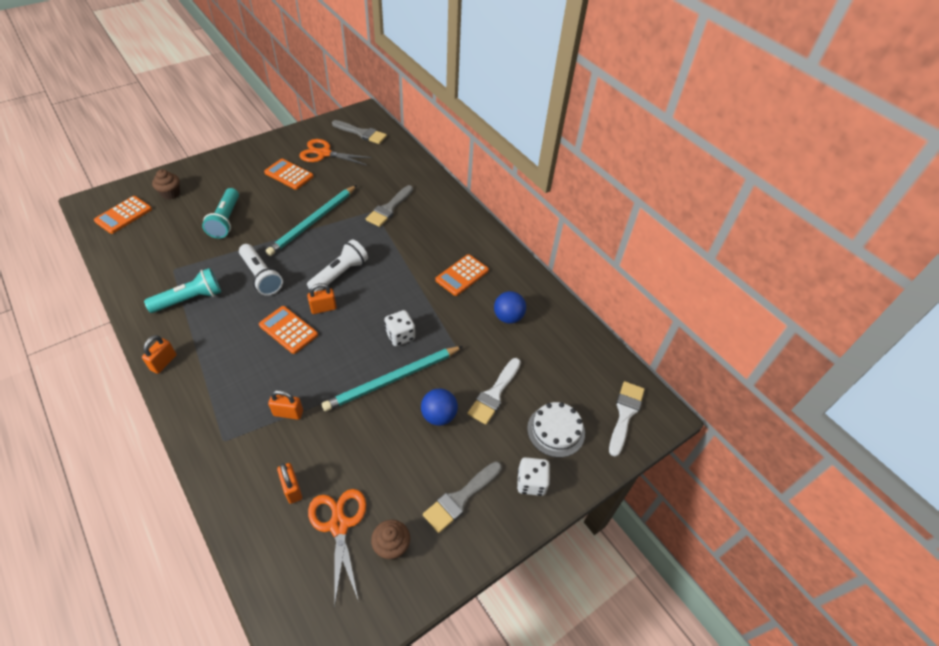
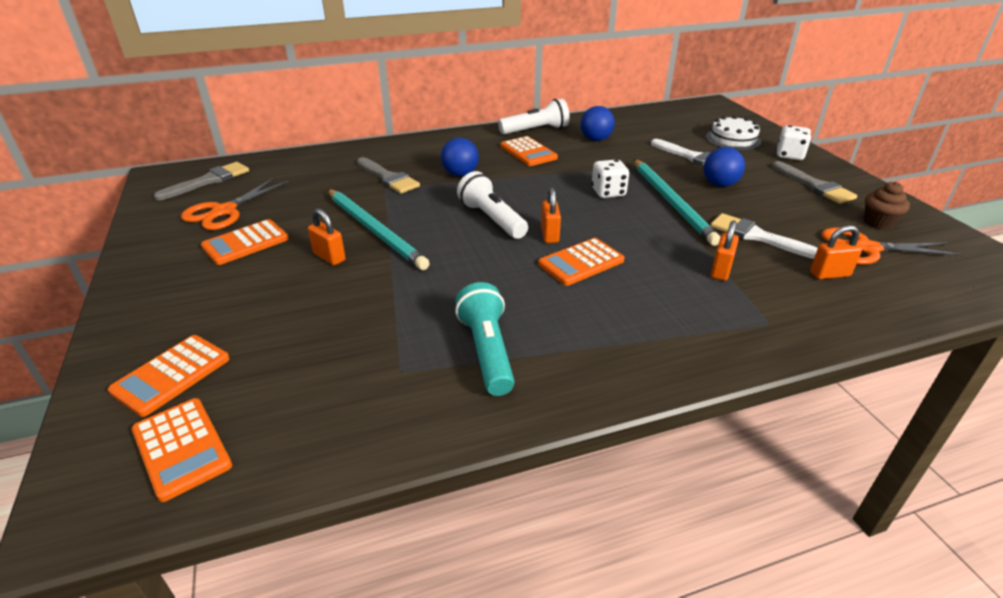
camera: 70 degrees left, 15 degrees down
(163, 362) = (623, 381): orange padlock -> orange padlock (329, 257)
(170, 194) = (171, 375): brown cupcake -> orange calculator
(226, 220) = (310, 308): turquoise flashlight -> none
(261, 276) = (466, 279): white flashlight -> white flashlight (536, 130)
(407, 243) = (460, 174): none -> blue ball
(625, 414) = (714, 114): white brush -> white brush (757, 236)

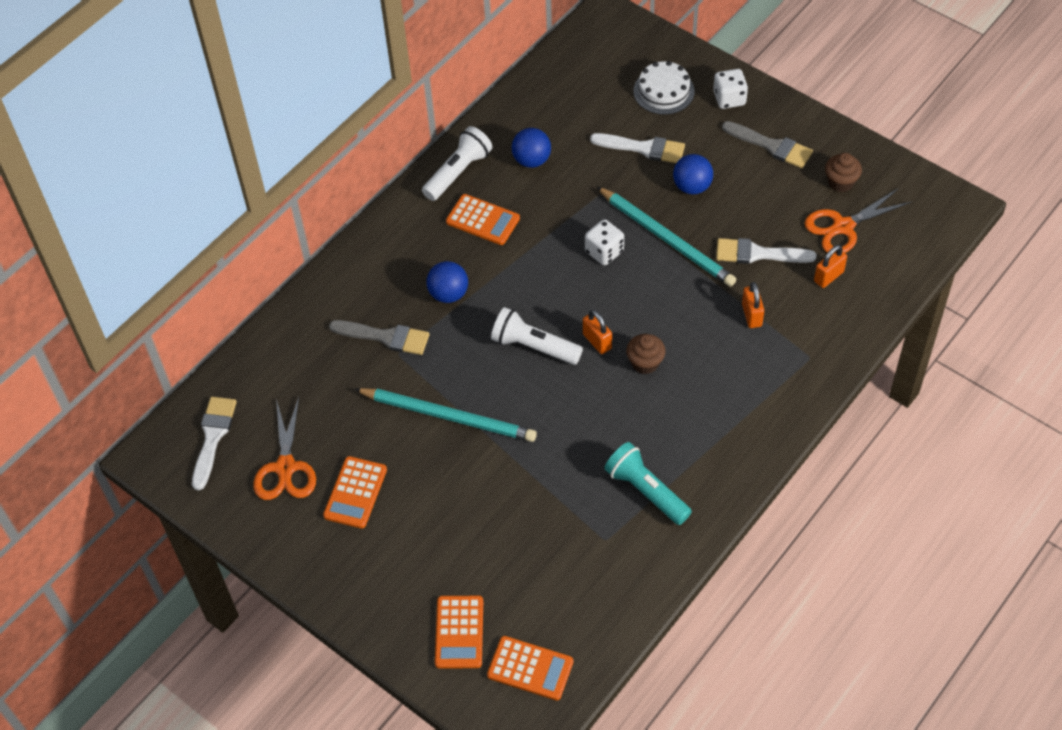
camera: 30 degrees left, 20 degrees up
(209, 181) = (213, 437): grey brush -> white brush
(329, 257) = (444, 468): orange padlock -> none
(581, 262) = (645, 363): orange calculator -> brown cupcake

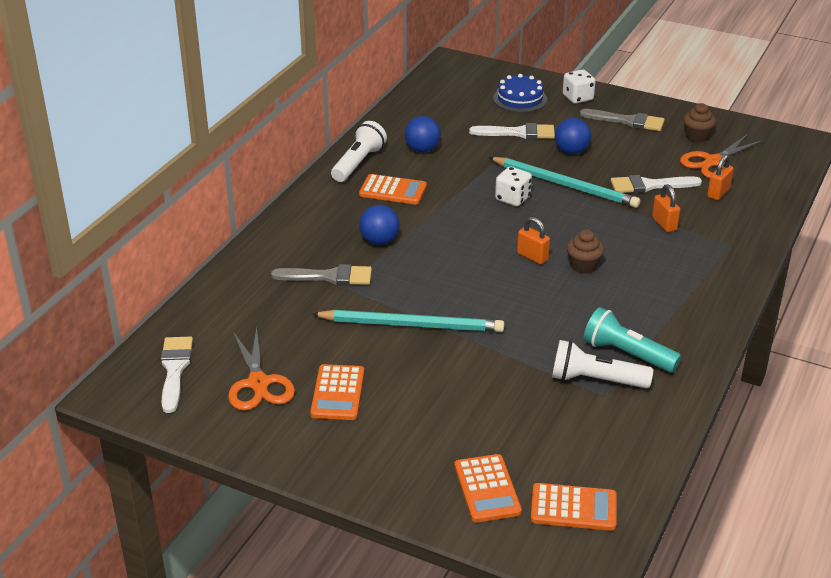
camera: 15 degrees left, 20 degrees down
(533, 347) = (474, 267): white flashlight -> white flashlight (595, 380)
(663, 91) = (520, 99): white cake -> blue cake

